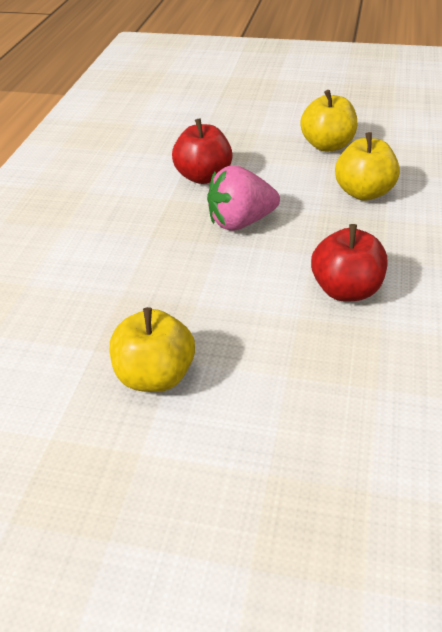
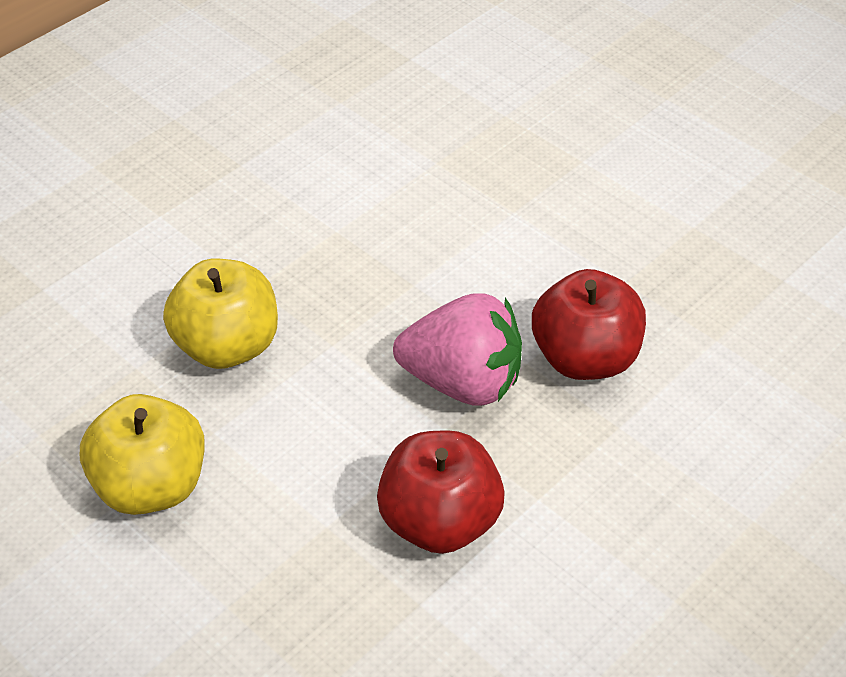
camera: 150 degrees left, 5 degrees up
(155, 376) = (725, 217): yellow apple -> none
(346, 290) = (427, 215): red apple -> red apple (585, 358)

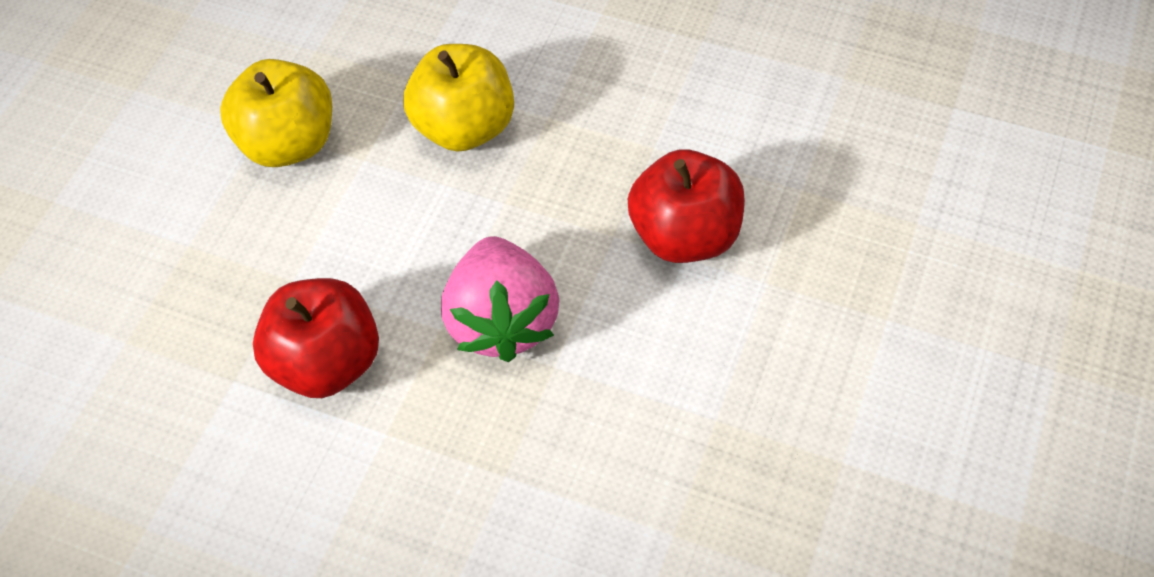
camera: 70 degrees right, 10 degrees up
(585, 358) = (583, 416): red apple -> red apple (685, 236)

